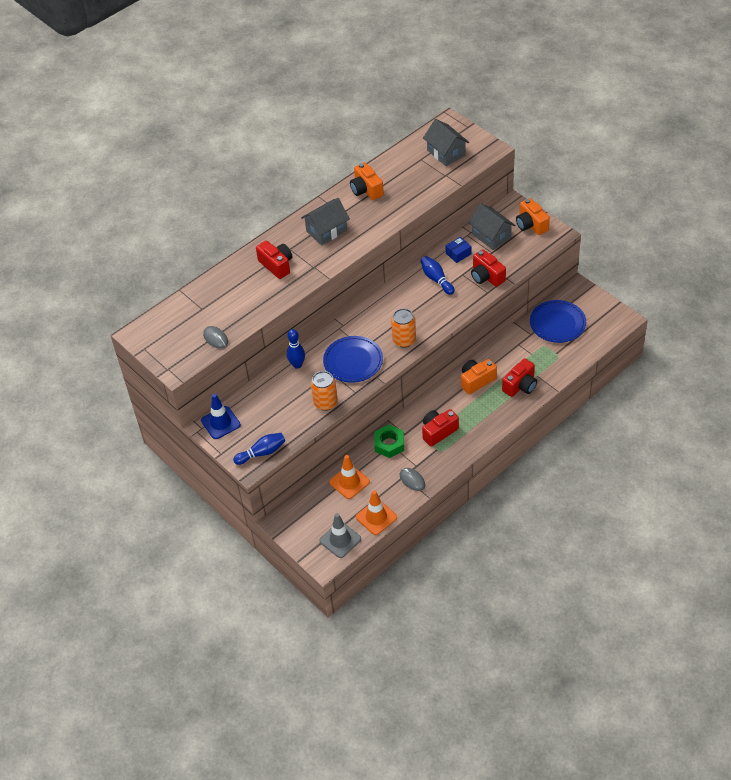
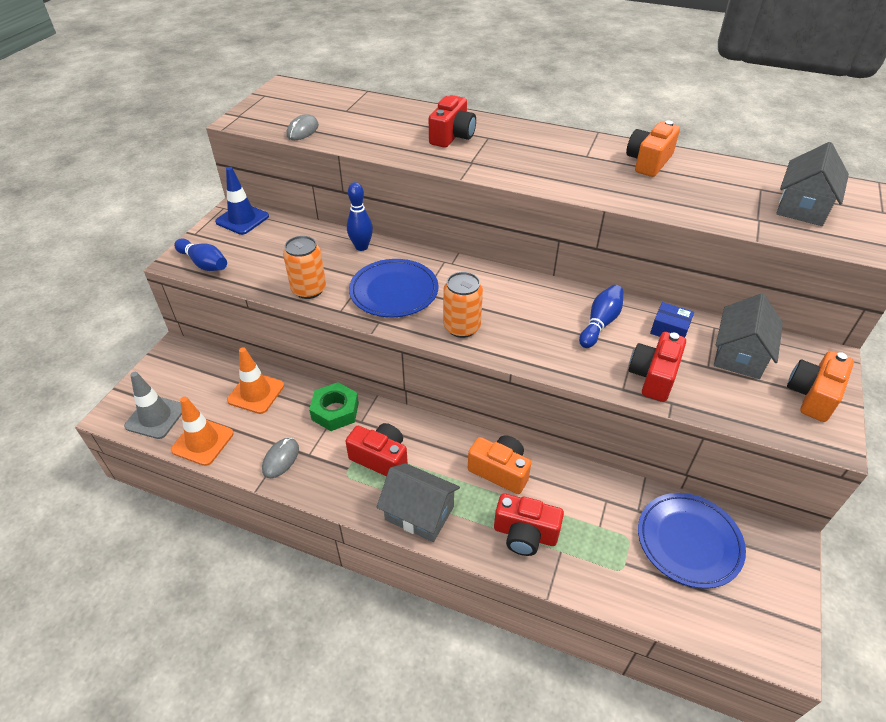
camera: 60 degrees right, 5 degrees down
(326, 231) = (543, 153): grey house -> grey house (419, 513)

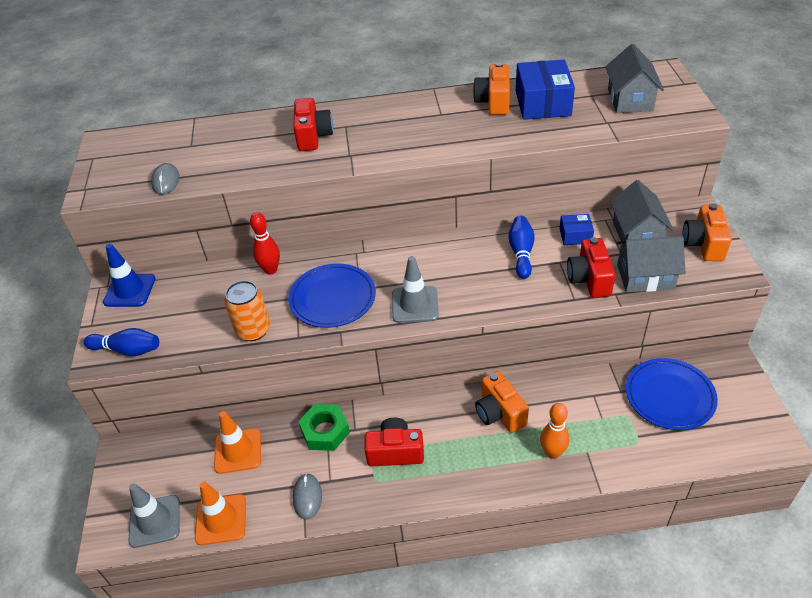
camera: 25 degrees left, 0 degrees up
(361, 247) = (271, 270): blue bowling pin -> red bowling pin
(419, 513) = (460, 480): grey house -> grey house (645, 277)
(462, 327) = (415, 304): orange can -> grey traffic cone
(500, 471) = (499, 413): orange camera -> orange camera turned 120 degrees counterclockwise
(525, 534) = (552, 453): red camera -> orange bowling pin
(700, 179) = (543, 103): none -> blue box

